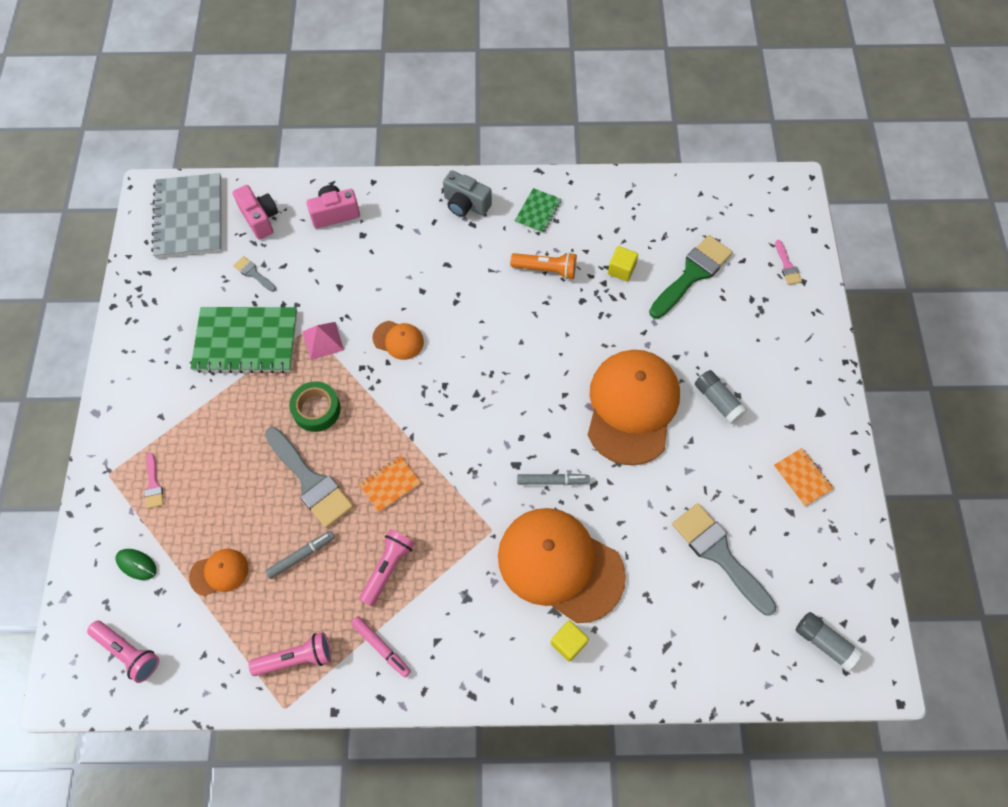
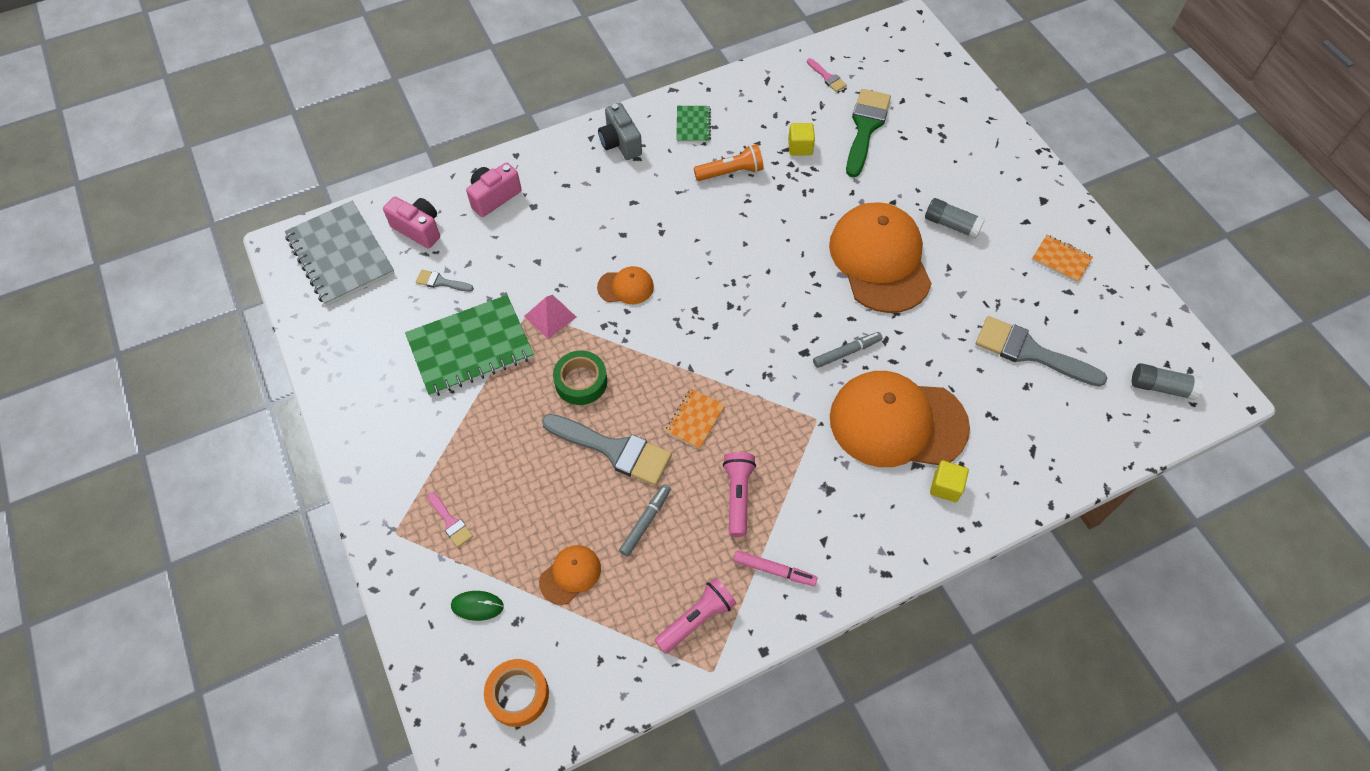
camera: 25 degrees left, 5 degrees down
(128, 652) = (518, 694): pink flashlight -> orange tape
(466, 204) = (620, 143): grey camera -> grey camera turned 60 degrees clockwise
(787, 266) = (943, 91): pink brush -> pink brush (827, 77)

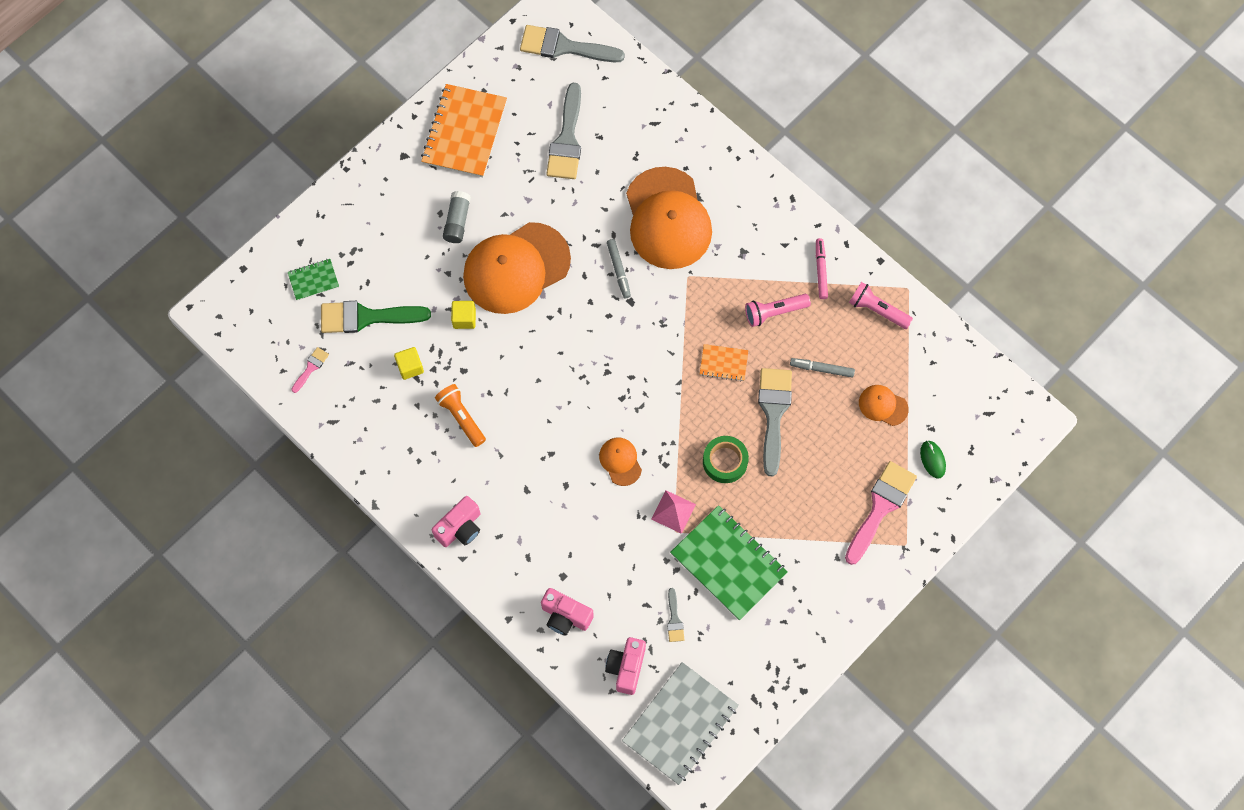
camera: 110 degrees left, 10 degrees up
(450, 522) = (880, 507): pink brush -> pink brush, size x2.12
(518, 694) = (978, 406): orange tape -> none
(620, 143) = (460, 528): grey camera -> pink camera
(693, 125) = (415, 470): green notebook -> green notebook (313, 280)
(847, 352) = (618, 270): grey marker -> grey marker turned 150 degrees counterclockwise
(945, 487) = (708, 174): yellow cube -> yellow cube (464, 319)
(1061, 259) = (465, 132): orange notebook -> orange notebook, size x2.06
(1161, 387) = (564, 47): grey glue stick -> grey brush

